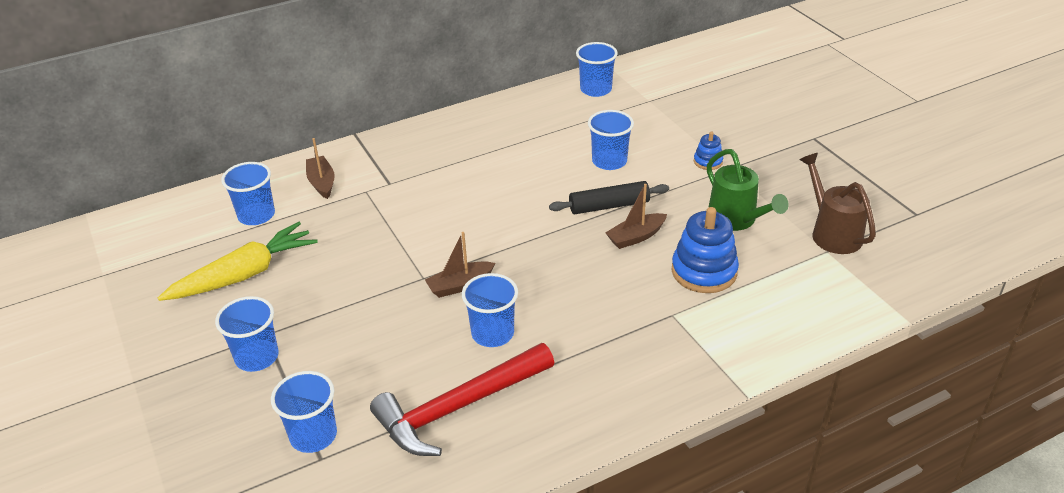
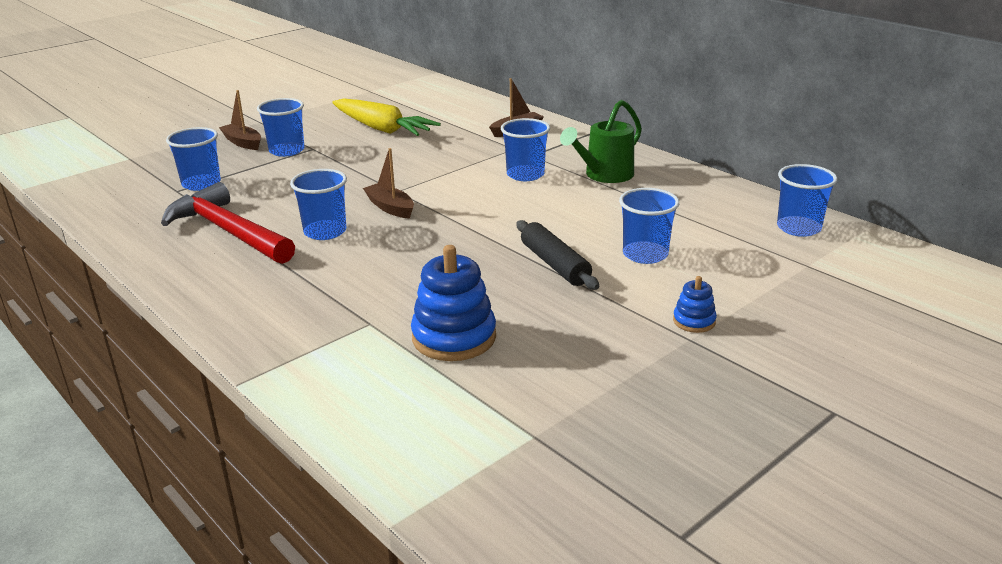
camera: 75 degrees right, 10 degrees down
(256, 215) = (459, 118): blue cup -> blue cup (525, 175)
(636, 237) = (503, 287): brown boat -> brown boat (243, 143)
(736, 220) = (571, 353): green watering can -> green watering can (604, 175)
(832, 232) = (582, 440): brown watering can -> none

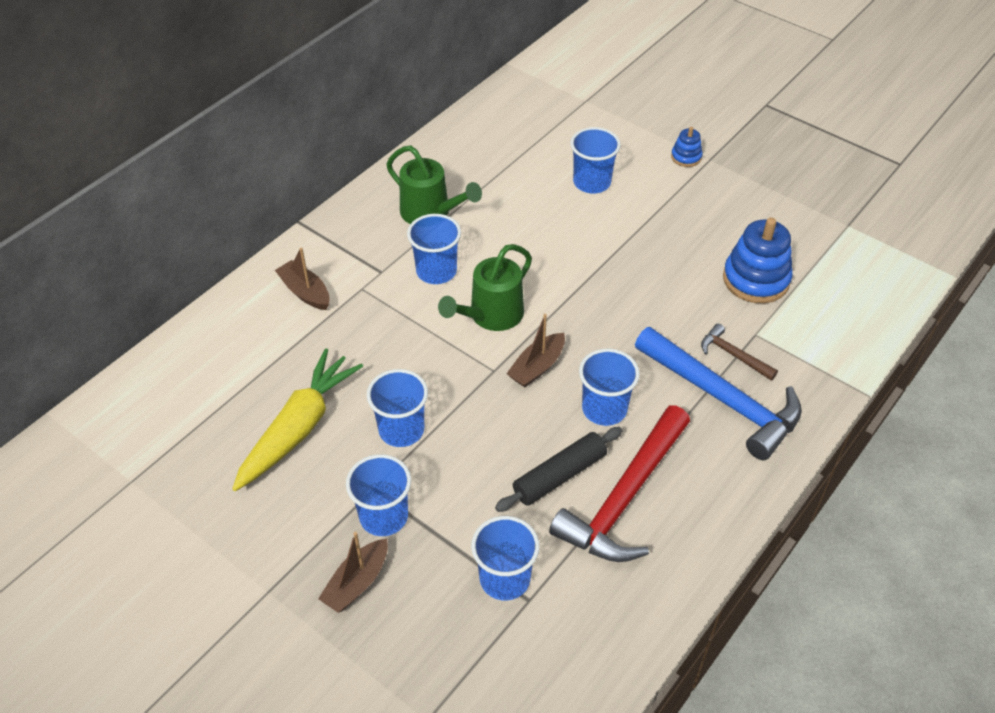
camera: 100 degrees left, 20 degrees up
(296, 290) = (723, 399): none -> blue hammer
(348, 304) = (733, 355): none -> brown hammer
(460, 193) = (491, 316): none -> green watering can
(555, 264) = (624, 233): black rolling pin -> black rolling pin (559, 475)
(798, 228) = (523, 100): blue cup -> blue cup (401, 430)

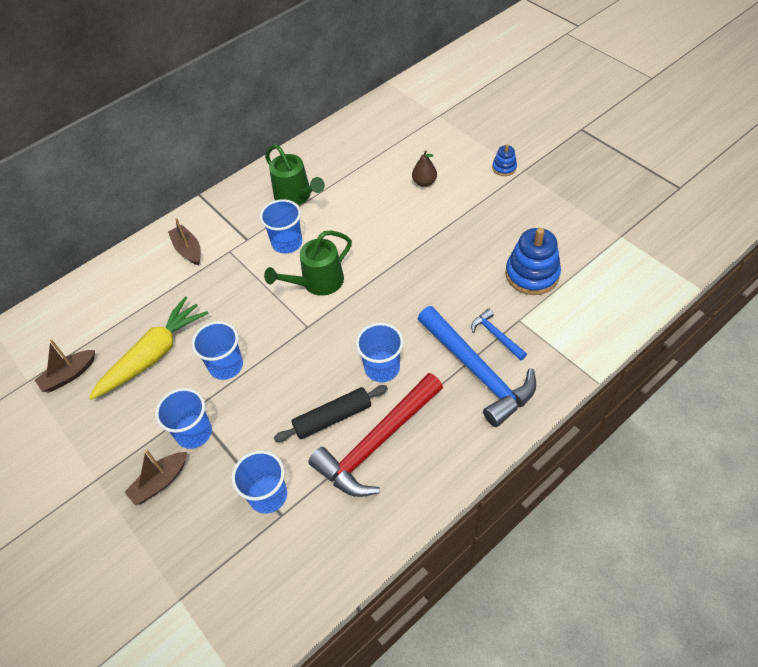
camera: 15 degrees right, 5 degrees up
(537, 367) = (340, 328): brown boat -> brown boat (69, 375)
(592, 182) = (424, 182): blue cup -> brown pear
(733, 355) = (496, 335): brown hammer -> blue hammer

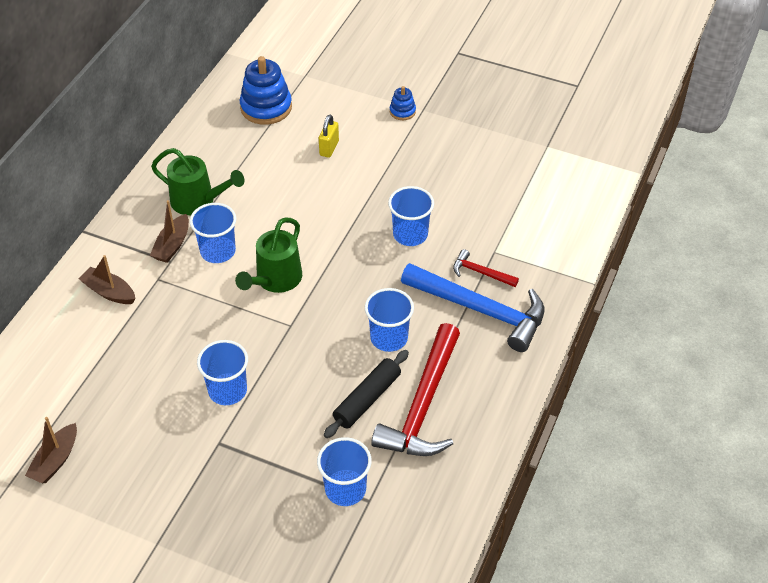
camera: 30 degrees left, 5 degrees down
(154, 354) = (140, 407): yellow carrot -> none
(160, 482) = (228, 520): brown boat -> brown boat (172, 245)
(194, 432) = (234, 463): blue cup -> blue cup (410, 234)
(424, 182) = (329, 148): brown pear -> yellow padlock
(496, 335) = (480, 273): blue hammer -> red hammer
(532, 274) = (484, 206): blue stacking toy -> blue stacking toy (266, 107)

